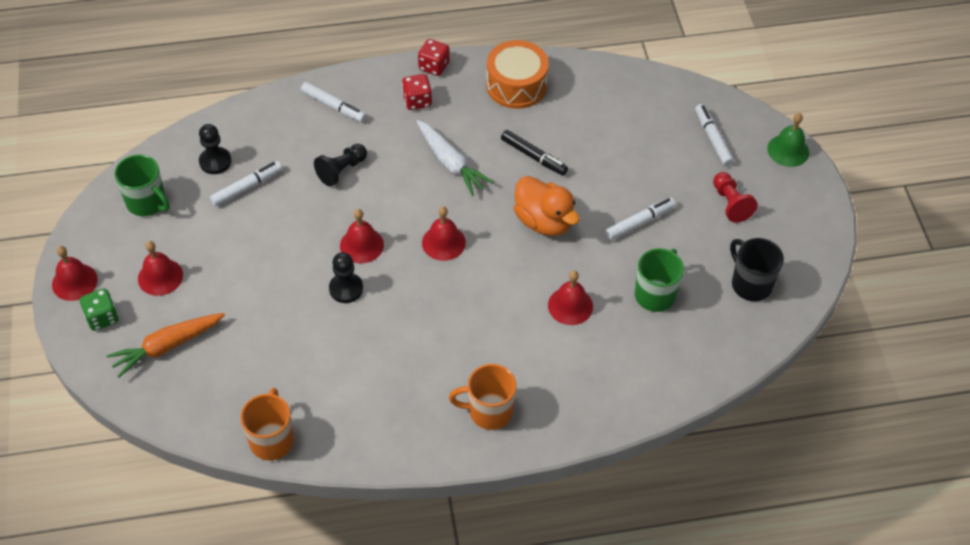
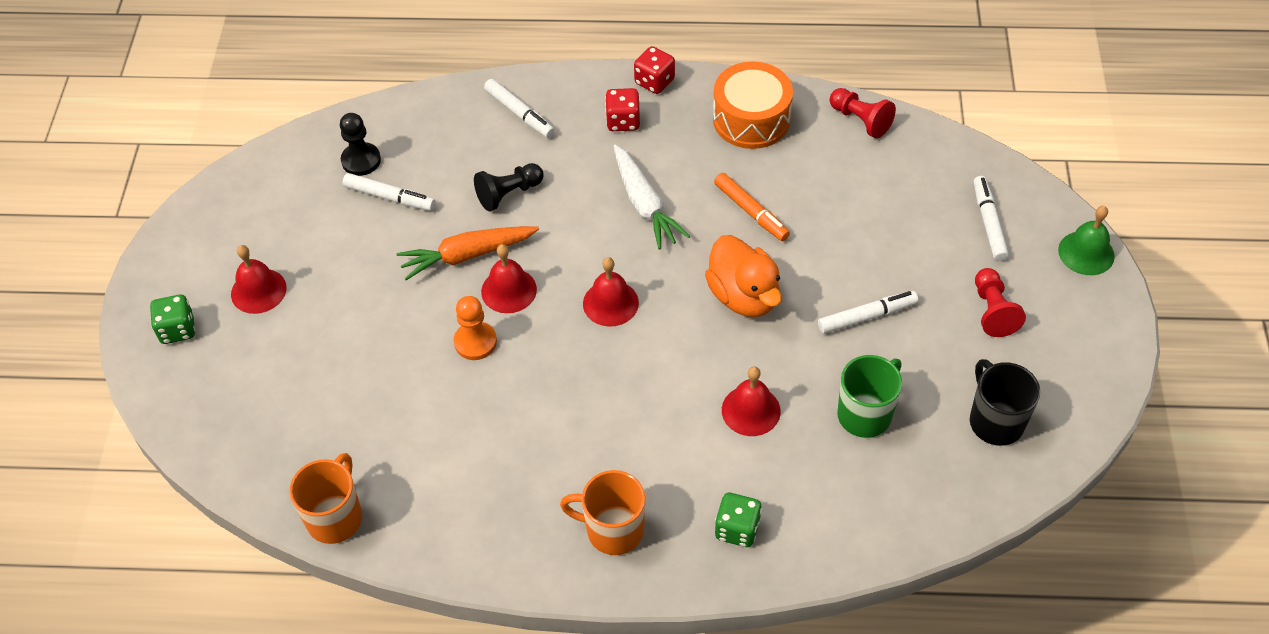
camera: 15 degrees right, 0 degrees up
(74, 282) = (158, 280): red bell -> none
(147, 203) = (268, 198): green mug -> none
(167, 346) = (243, 378): orange carrot -> orange carrot (467, 255)
(247, 187) = (390, 197): white marker -> white marker turned 45 degrees clockwise
(346, 289) = (475, 342): black pawn -> orange pawn
(534, 156) = (751, 212): black marker -> orange marker
(581, 394) = (737, 529): none -> green dice
(599, 74) = (860, 120): none -> red pawn

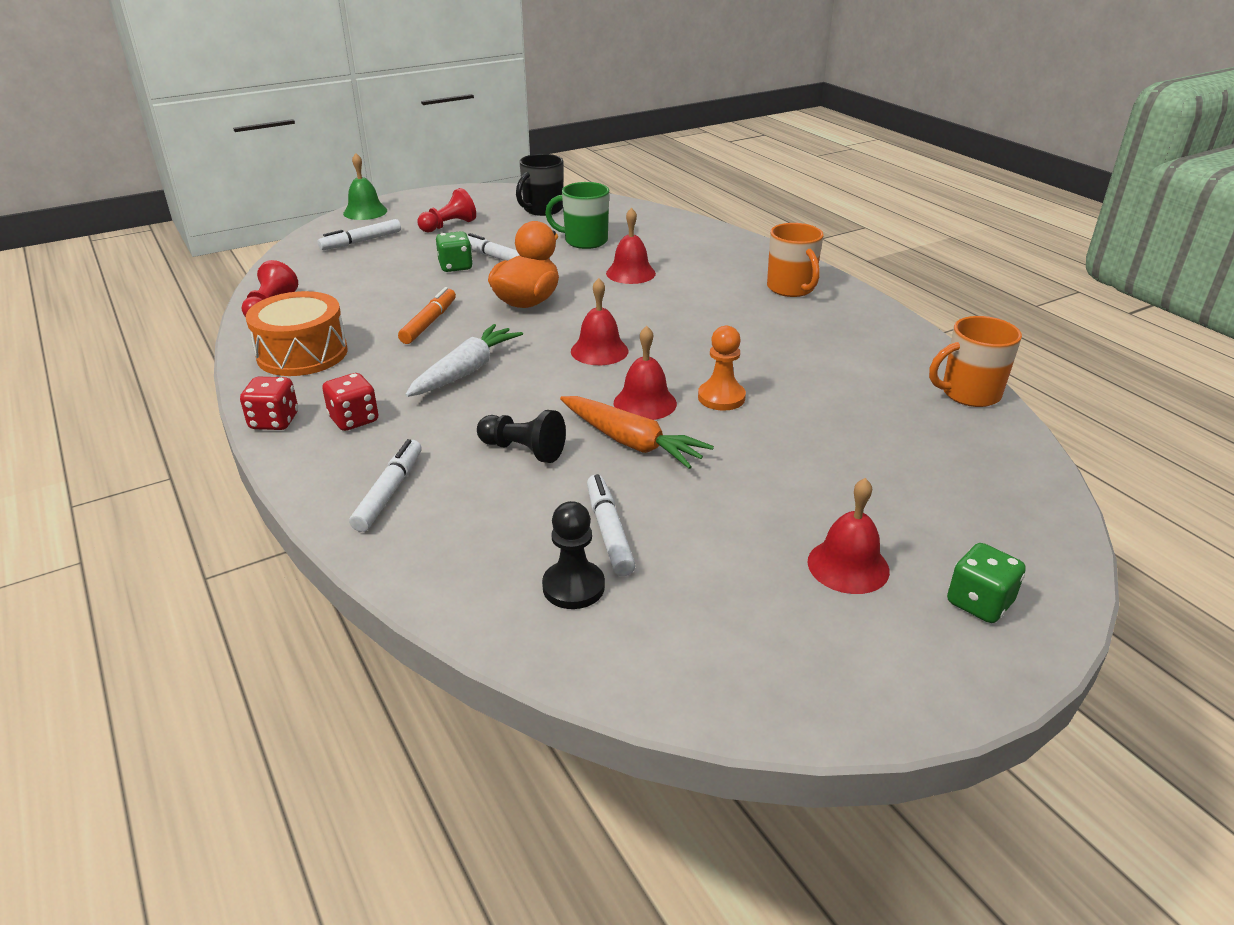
camera: 125 degrees left, 20 degrees down
(737, 529) = (727, 254): green dice -> green dice (455, 267)

